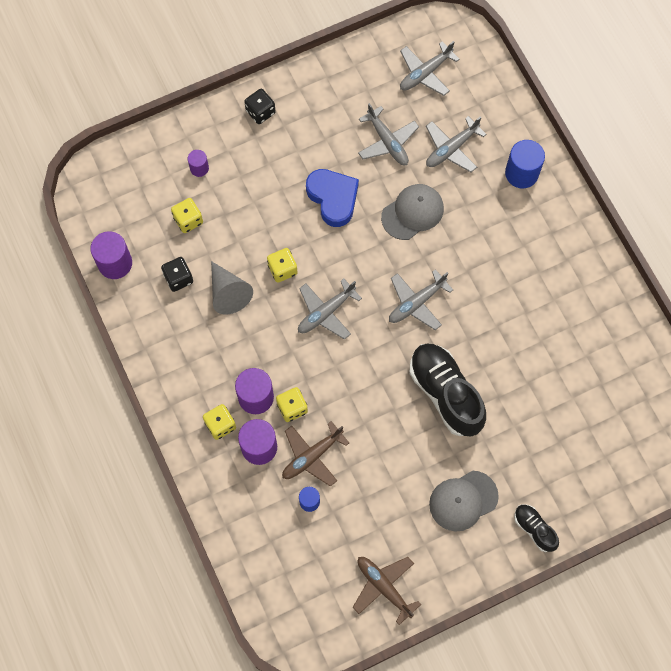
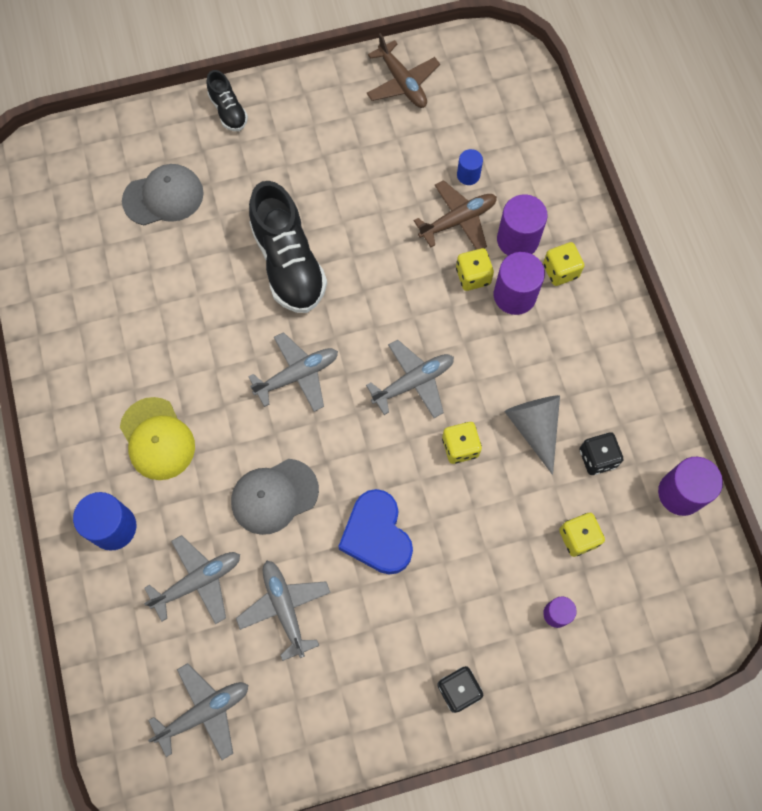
camera: 170 degrees left, 0 degrees up
(463, 500) = (297, 149): grey cap -> grey cap (163, 197)
(509, 238) = (157, 439): none -> yellow cap

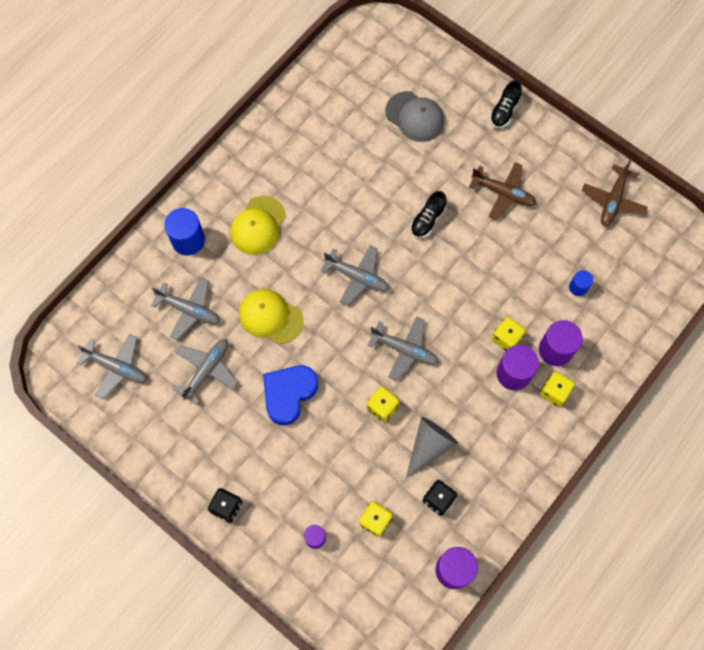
camera: 55 degrees right, 0 degrees up
(274, 496) = (270, 317): grey cap -> yellow cap
(288, 263) = (427, 220): black shoe -> black shoe, size x0.51
(458, 220) = (539, 302): brown plane -> brown plane (503, 193)

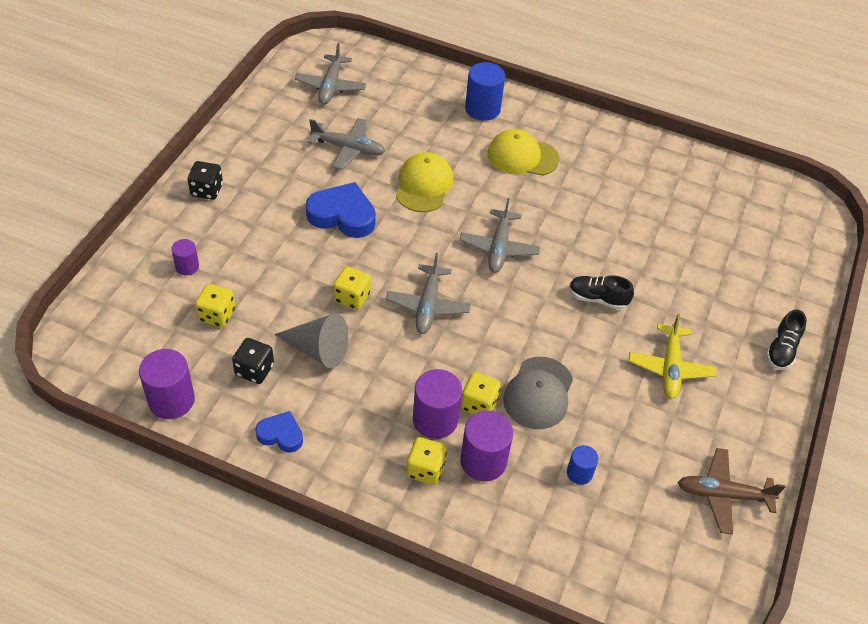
camera: 70 degrees right, 20 degrees down
(189, 310) = (408, 124): grey plane -> none
(415, 117) = (722, 264): grey cap -> grey cap (538, 393)
(503, 193) = (670, 368): brown plane -> yellow plane
(503, 490) = (281, 435): none -> blue heart
(504, 111) = (781, 350): black shoe -> black shoe turned 75 degrees counterclockwise

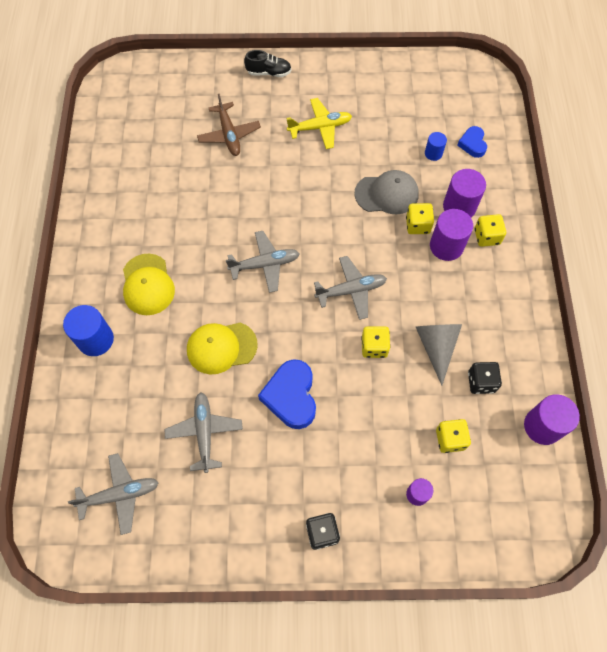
camera: 110 degrees left, 15 degrees up
(281, 435) = (520, 335): blue heart -> blue heart (472, 144)
(597, 299) = (281, 184): black shoe -> none
(723, 495) = (401, 80): brown plane -> brown plane (229, 135)

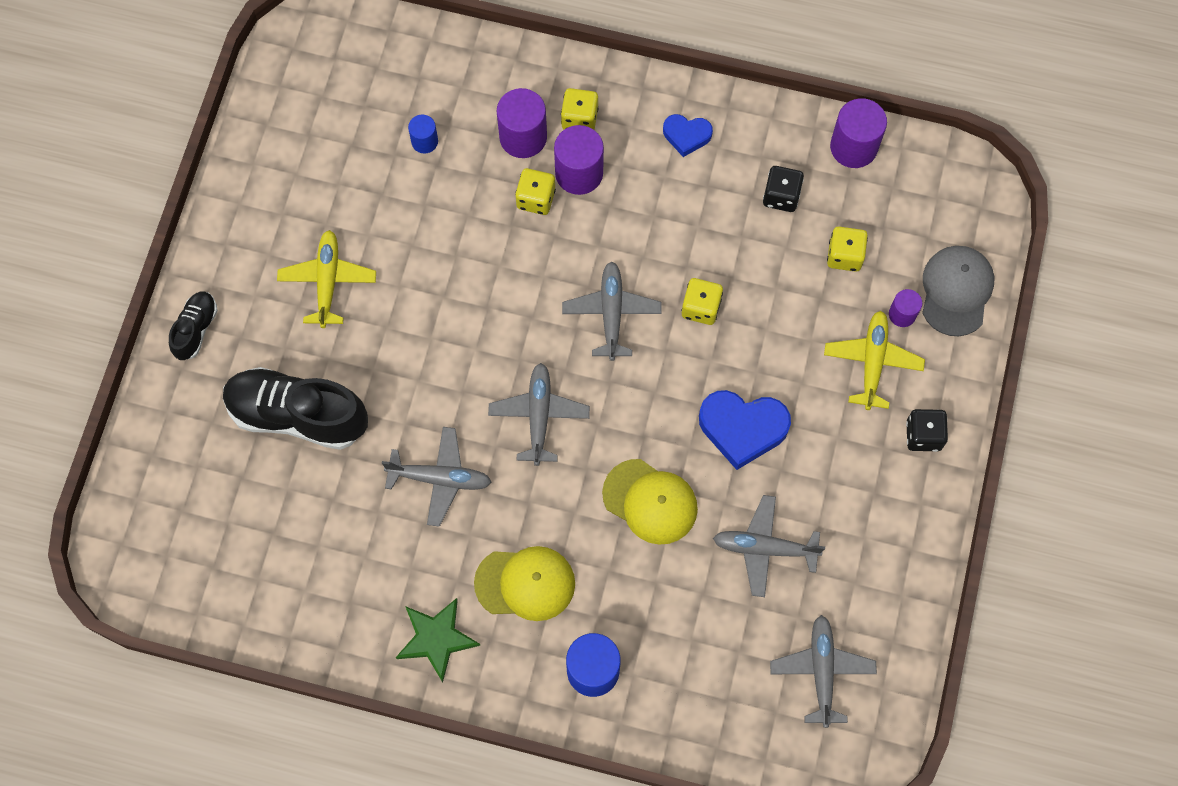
camera: 75 degrees left, 5 degrees up
(102, 243) = (436, 638): none -> green star
(207, 219) = (440, 478): none -> grey plane
(221, 347) = (650, 501): yellow cap -> yellow cap turned 60 degrees counterclockwise
(229, 135) = (297, 415): brown plane -> black shoe
(370, 479) = (872, 362): none -> yellow plane
(387, 194) = (473, 223): grey cap -> grey cap (956, 291)
(436, 347) = (721, 233): grey cone -> none
(472, 144) = (425, 85): blue heart -> blue heart (686, 136)

